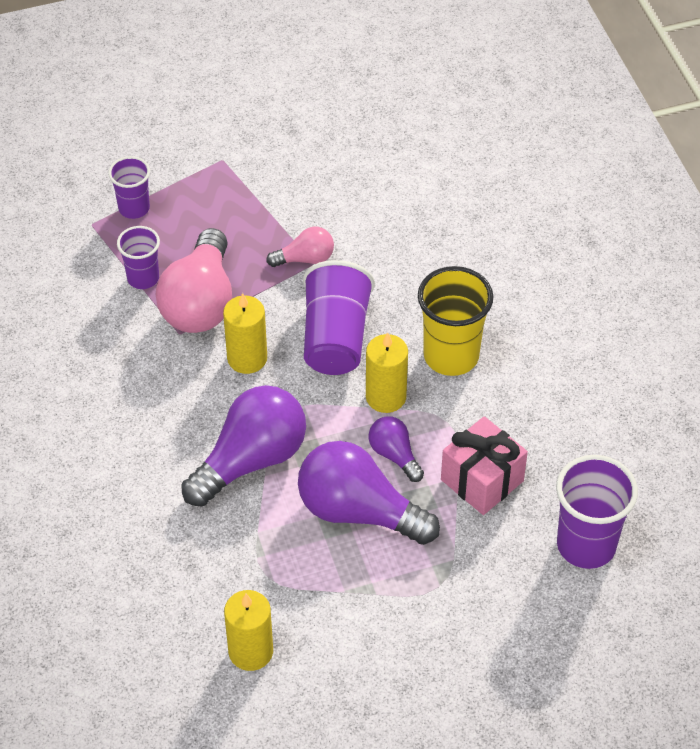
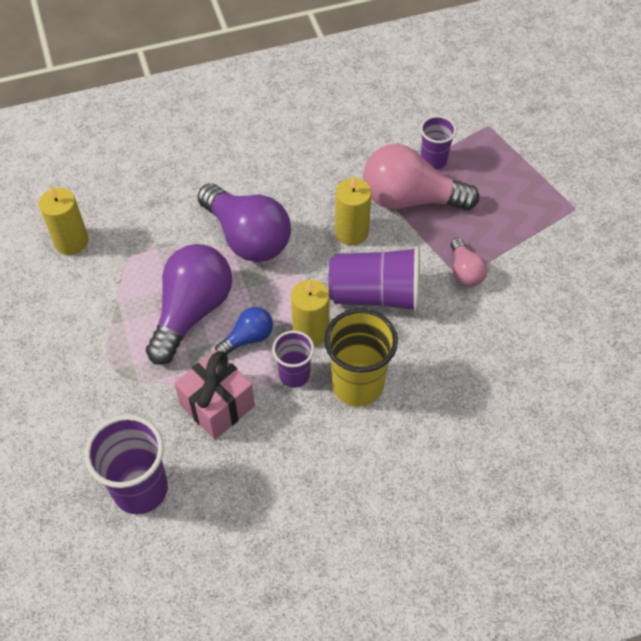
camera: 90 degrees right, 5 degrees up
(134, 208) = (509, 151): purple cup -> purple cup (294, 375)
(394, 455) = (248, 338): purple light bulb -> blue light bulb

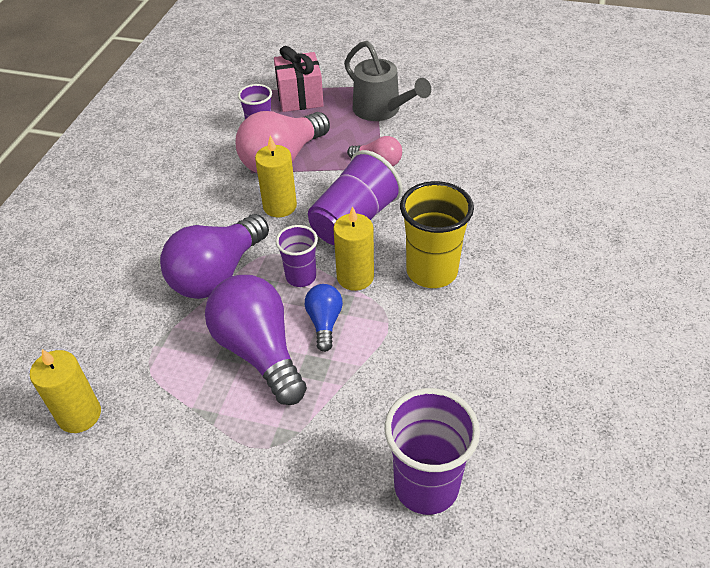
camera: 55 degrees left, 10 degrees down
(217, 405) = (378, 378): pink gift -> pink gift (300, 98)
(247, 237) = (217, 274): purple light bulb -> purple light bulb turned 135 degrees clockwise
(294, 375) = (389, 308): purple cup -> purple cup (301, 277)
(541, 234) = (382, 110): none -> grey watering can

